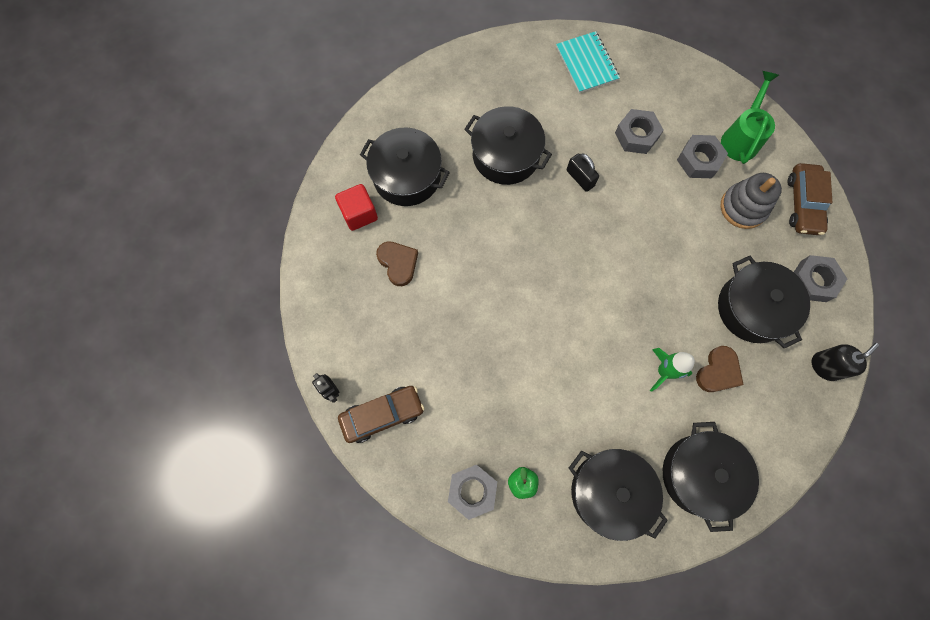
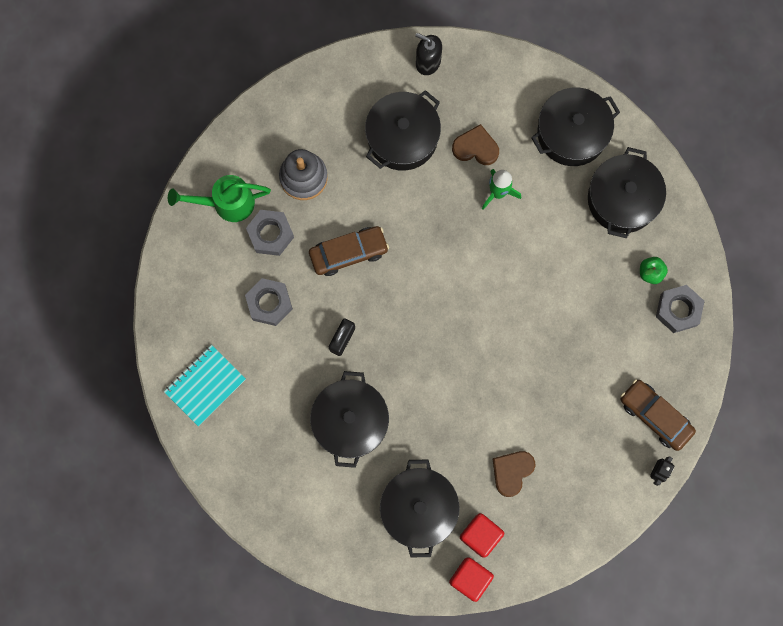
camera: 115 degrees left, 5 degrees up
(329, 190) = (470, 579): none -> red cube
(803, 204) = (274, 125): brown car -> brown car (348, 253)
(813, 281) = (351, 94): grey nut -> none

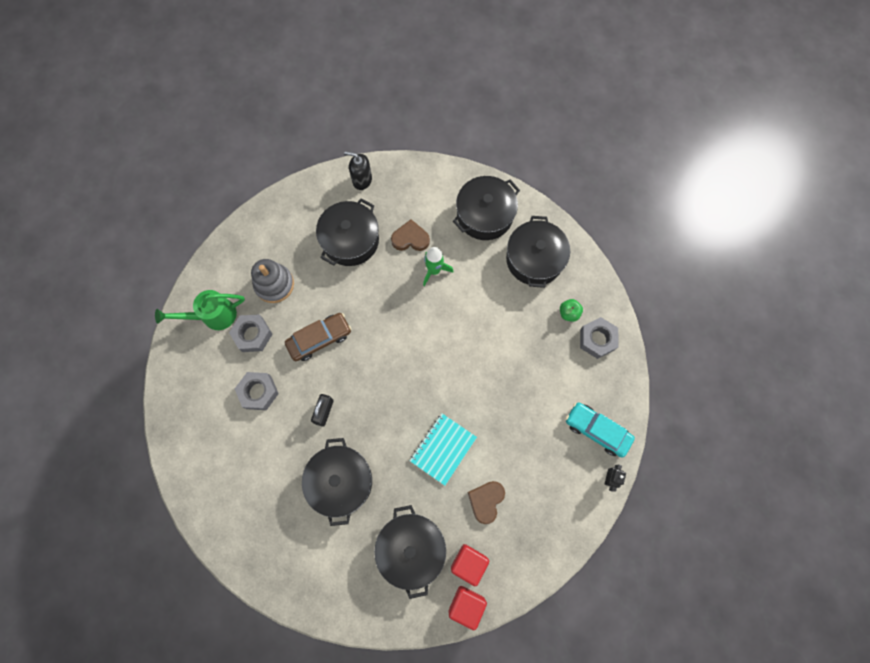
camera: 10 degrees left, 5 degrees down
(205, 385) = (211, 472): turquoise notebook -> turquoise notebook (443, 449)
(655, 416) = (597, 430): brown car -> turquoise car

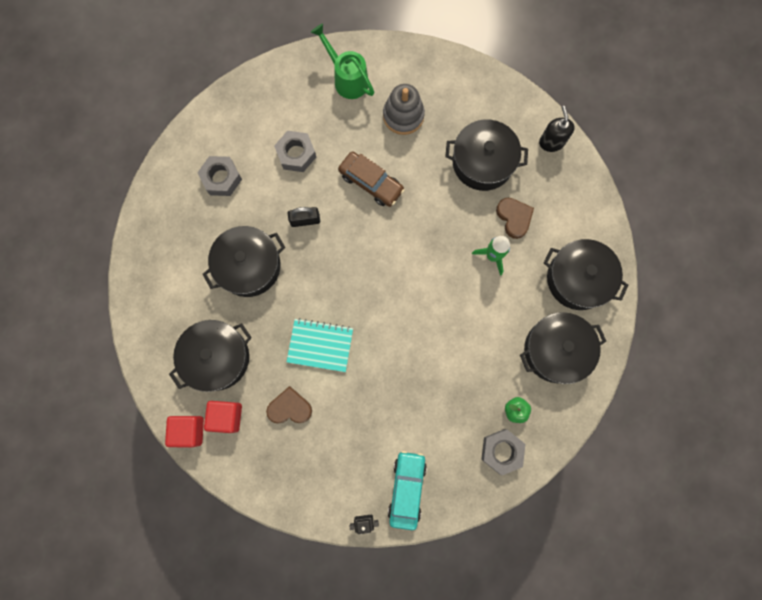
camera: 65 degrees right, 5 degrees up
(253, 335) = (346, 122): grey nut -> grey nut (221, 178)

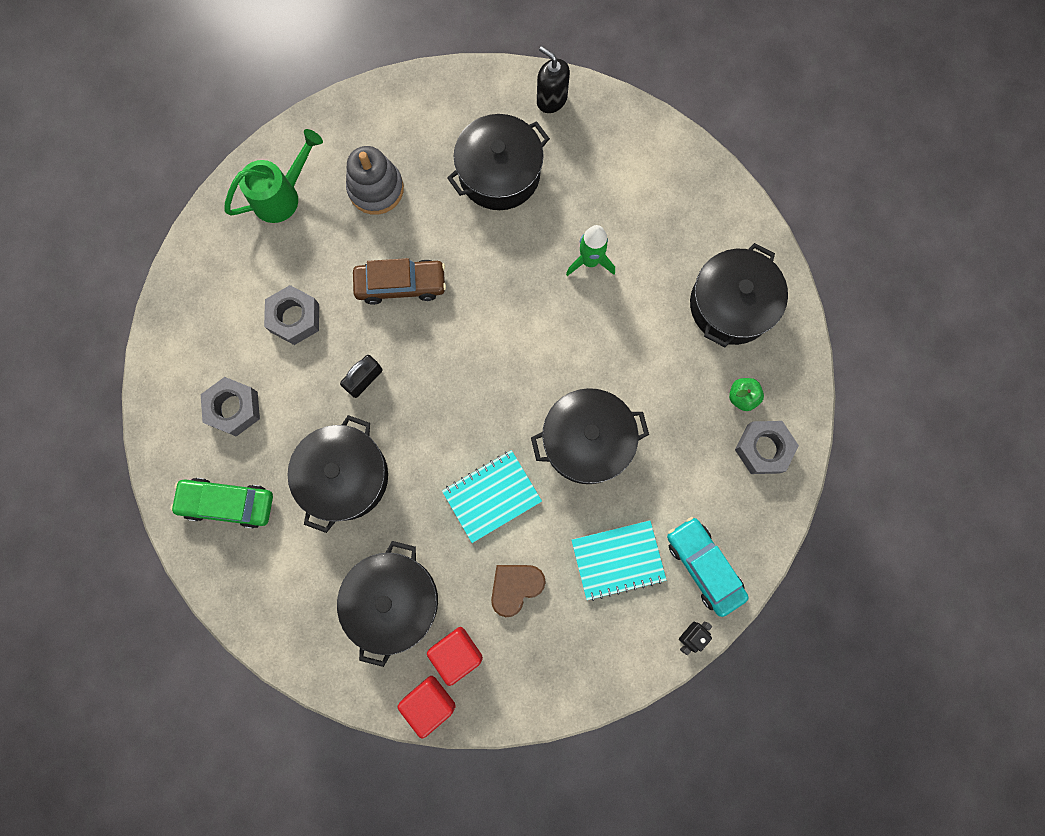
camera: 40 degrees left, 0 degrees up
(175, 229) = (228, 503): none -> green car
(347, 78) = (282, 196): green watering can -> green watering can turned 135 degrees clockwise
(360, 442) = (618, 560): none -> turquoise notebook
(514, 218) = (578, 205): brown heart -> none
(578, 279) = (692, 217): black pot -> black pot (587, 441)

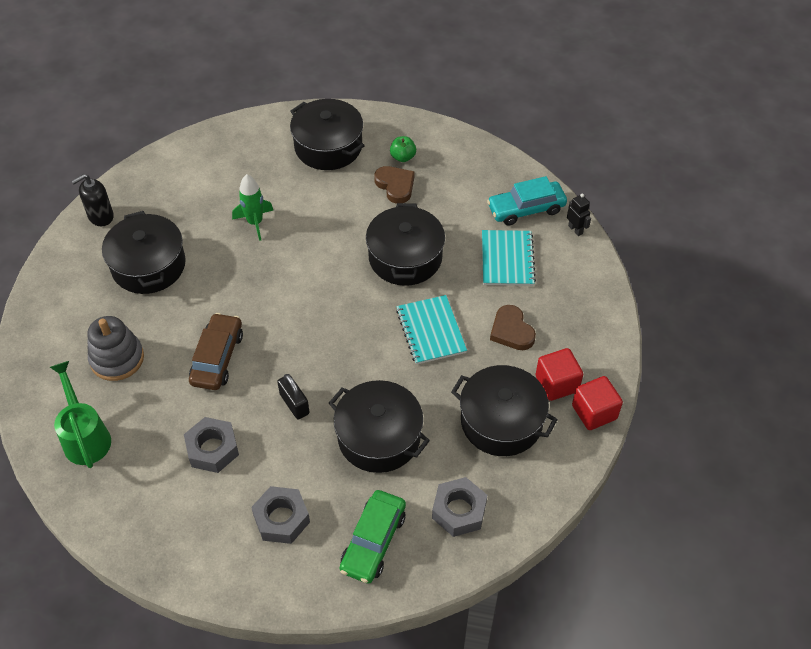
camera: 75 degrees left, 25 degrees down
(693, 401) = (395, 186): none -> brown heart
(763, 449) = (447, 155): grey nut -> grey nut (459, 511)

